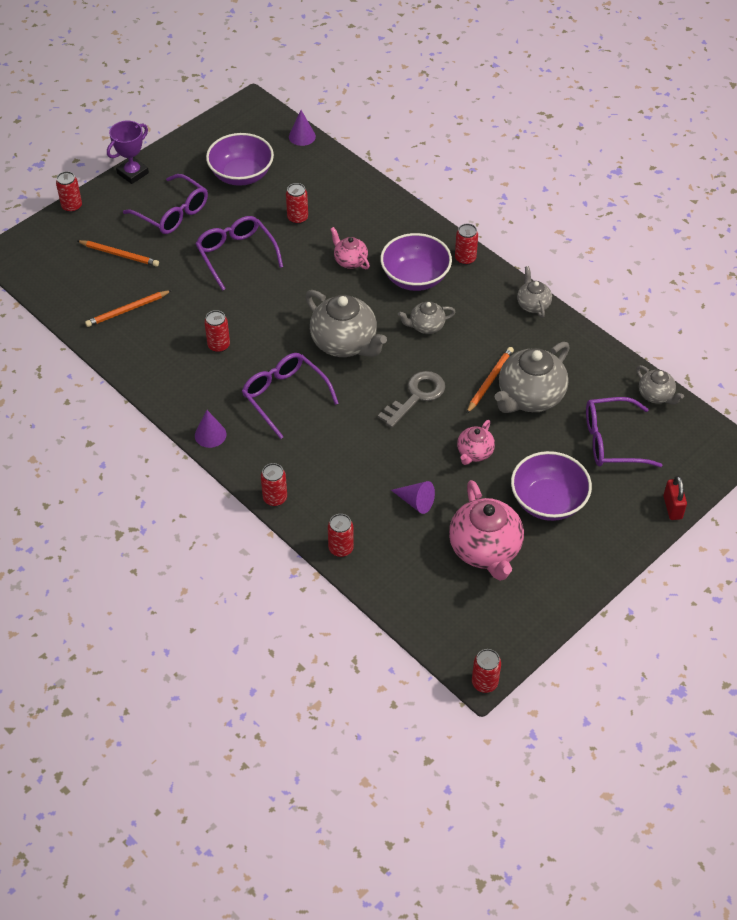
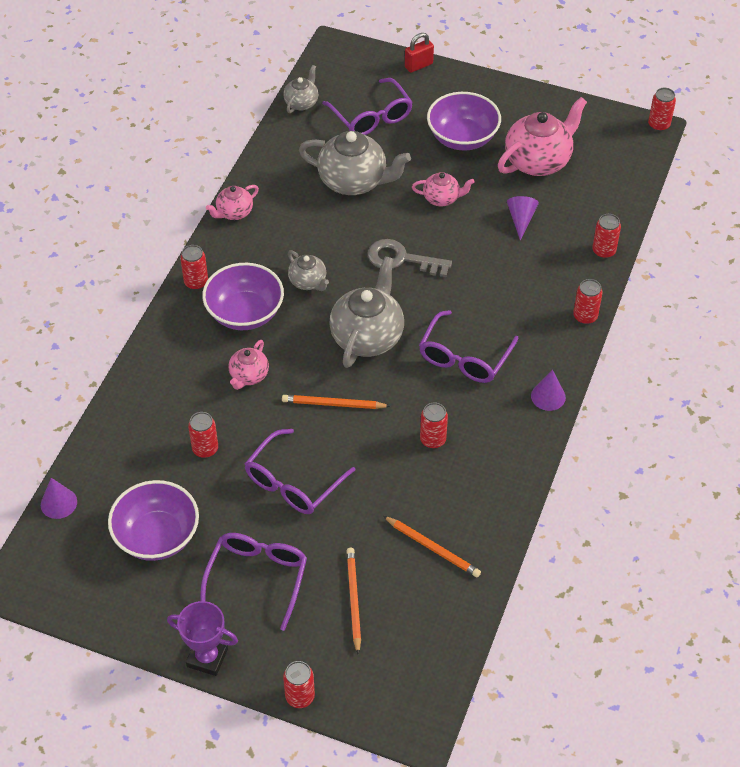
camera: 115 degrees left, 0 degrees up
(489, 381) = (351, 214): orange pencil -> orange pencil (333, 404)
(533, 304) = (234, 213): grey teapot -> pink teapot

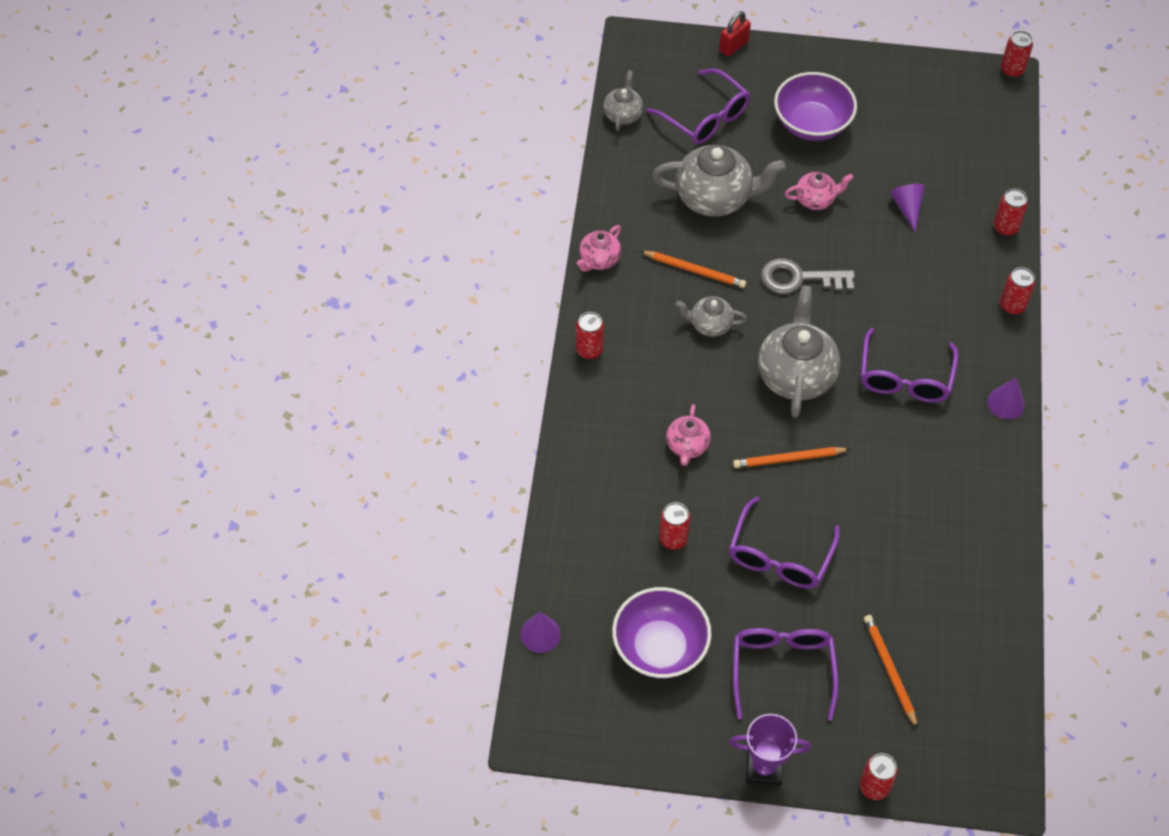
camera: 15 degrees left, 5 degrees up
(245, 313) = (655, 375): purple bowl -> none
(308, 282) = (709, 325): grey teapot -> grey teapot turned 150 degrees clockwise
(432, 440) = (906, 477): red can -> none
(432, 548) = (949, 595): orange pencil -> orange pencil (694, 270)
(538, 161) = (901, 136): pink teapot -> none

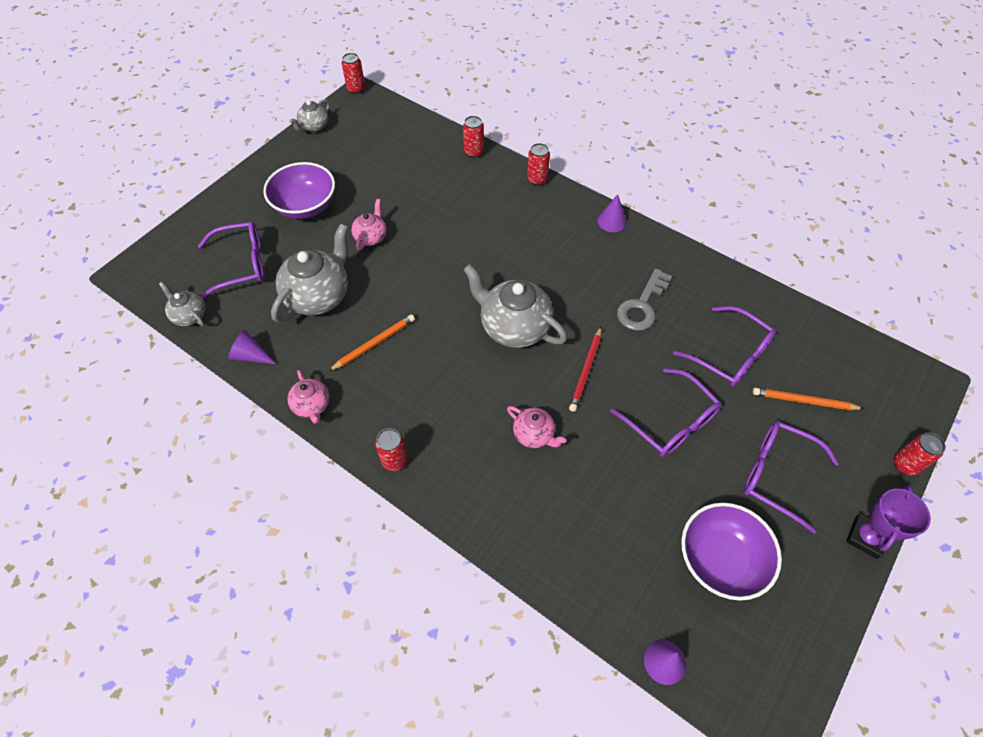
camera: 60 degrees left, 0 degrees up
(673, 539) = (617, 493): red can -> none
(709, 325) = (431, 359): grey teapot -> grey teapot (314, 127)
(733, 46) = (196, 215): red padlock -> none
(789, 459) = (586, 370): orange pencil -> red pencil
(799, 278) = (431, 281): grey key -> grey key (642, 306)
(905, 378) = (557, 264): purple glasses -> purple glasses (730, 355)
(907, 208) = (419, 192): purple cone -> purple cone (250, 355)

